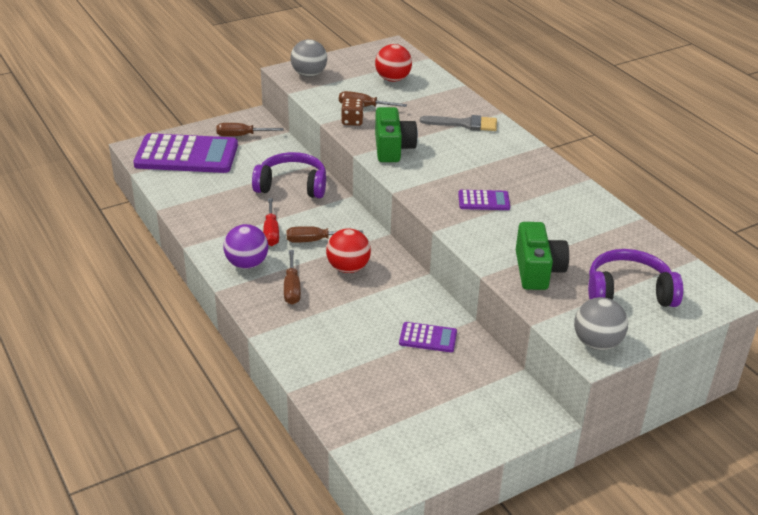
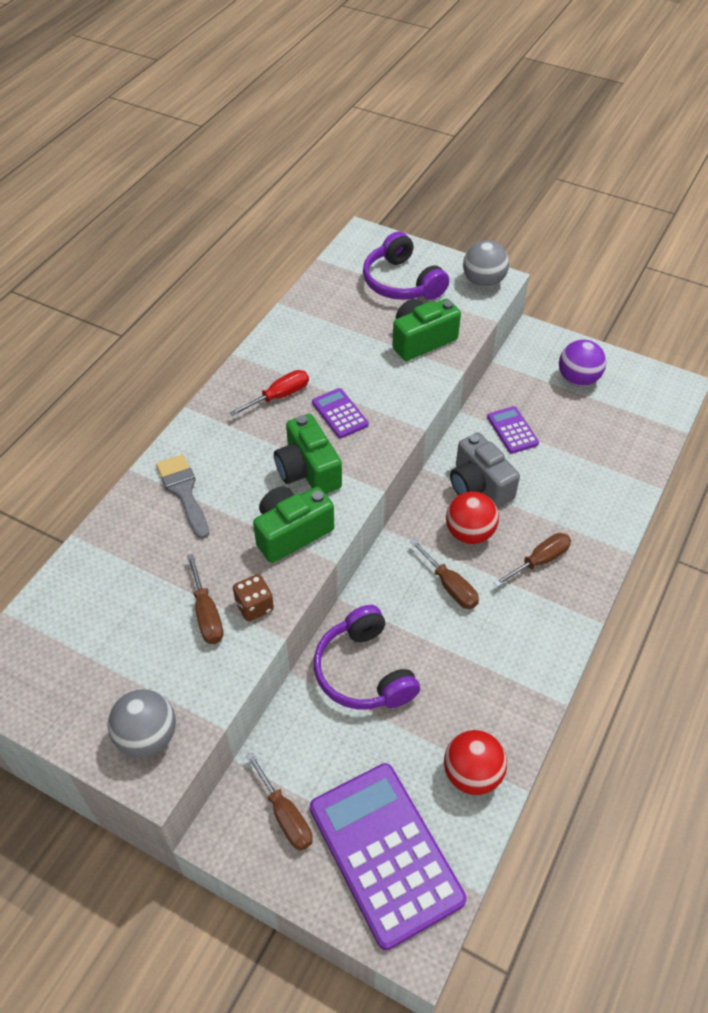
camera: 120 degrees left, 15 degrees up
(247, 264) = (539, 623): purple ball -> purple ball (578, 379)
(271, 232) = (469, 635): red screwdriver -> red screwdriver (279, 396)
(386, 292) = (479, 485): none -> grey camera
(393, 79) = (101, 621): red ball -> red ball (472, 774)
(439, 170) = (308, 471): none -> green camera

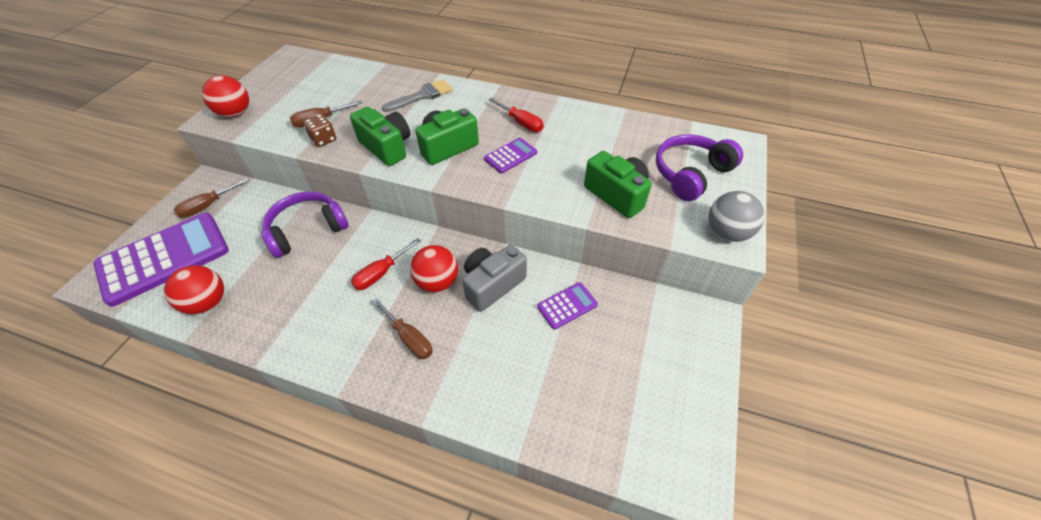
camera: 80 degrees right, 0 degrees up
(147, 737) = (235, 113): grey ball -> red ball
(450, 586) = (381, 273): brown screwdriver -> red screwdriver
(578, 379) = (662, 363): purple ball -> none

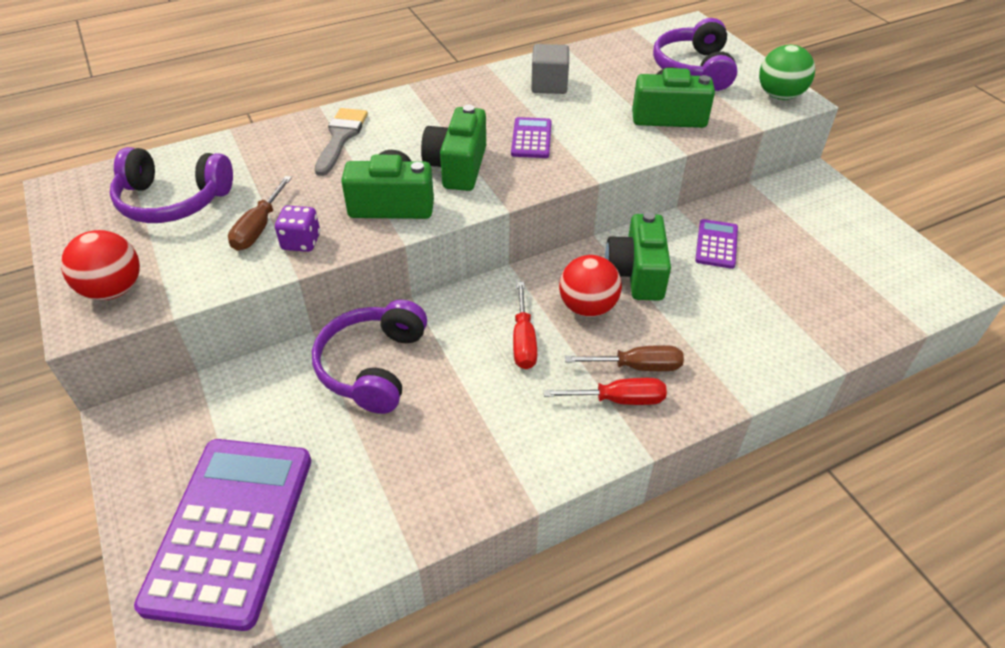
camera: 45 degrees left, 5 degrees down
(208, 206) = (187, 439): brown screwdriver -> none
(208, 302) = (379, 514): red ball -> none
(313, 86) = (173, 201): none -> purple headphones
(324, 139) = (301, 242): brown dice -> purple dice
(492, 284) = (636, 273): grey camera -> green camera
(521, 123) = (492, 106): red screwdriver -> red screwdriver (618, 400)
(574, 129) = (549, 85): none -> grey cube
(726, 233) = (779, 96): grey ball -> green ball

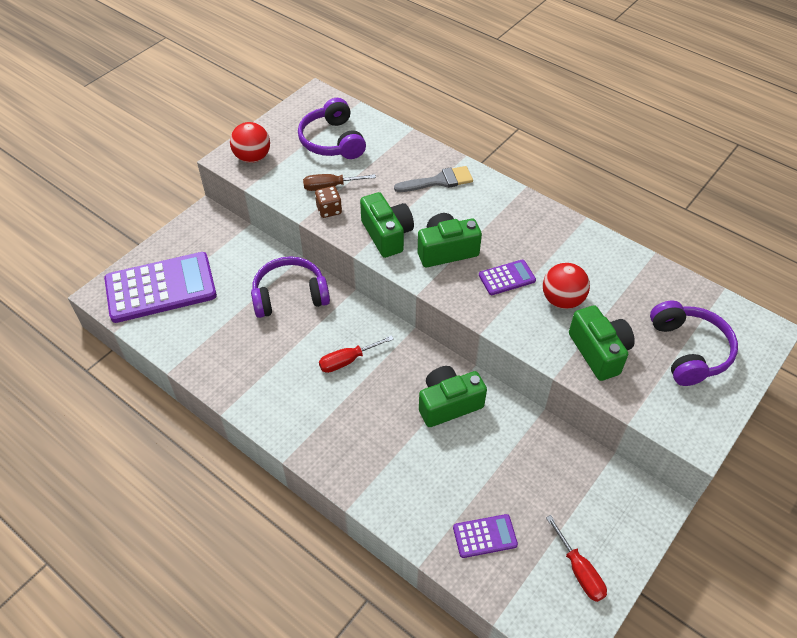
camera: 65 degrees right, 5 degrees up
(301, 242) = (329, 210): purple dice -> brown dice
(549, 85) = (586, 264): grey cube -> none
(587, 307) = (397, 385): red ball -> red ball (562, 300)
(618, 400) = (322, 429): red screwdriver -> red screwdriver (579, 570)
(637, 366) = (356, 431): brown screwdriver -> none
(693, 69) = (689, 350): purple headphones -> purple headphones turned 105 degrees clockwise
(716, 244) = (514, 447): purple calculator -> purple calculator (485, 536)
(779, 96) = (694, 425): green ball -> none

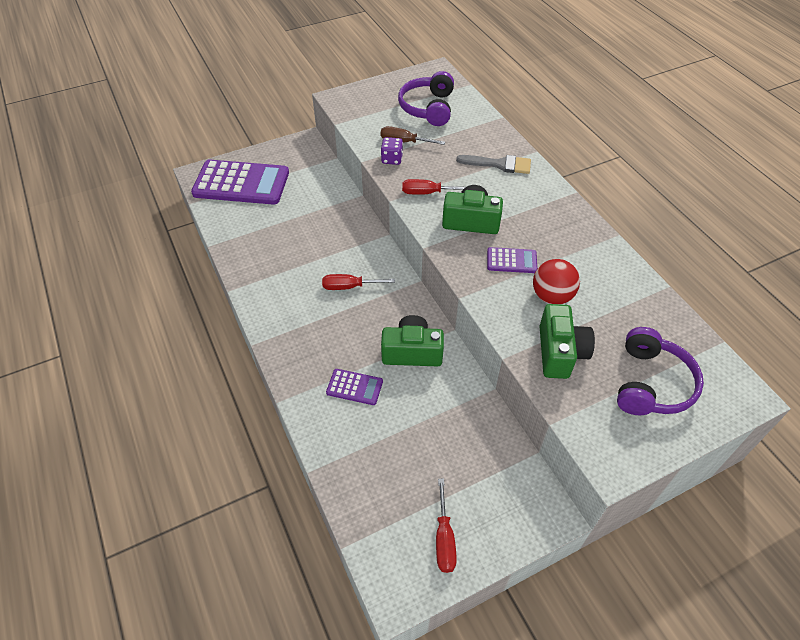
camera: 25 degrees right, 0 degrees up
(252, 157) = (356, 102): red ball -> none
(290, 295) = (334, 221): purple headphones -> none
(329, 210) = (392, 159): brown dice -> purple dice
(387, 235) = (428, 193): green camera -> red screwdriver
(485, 536) = (378, 472): purple calculator -> purple calculator (354, 387)

